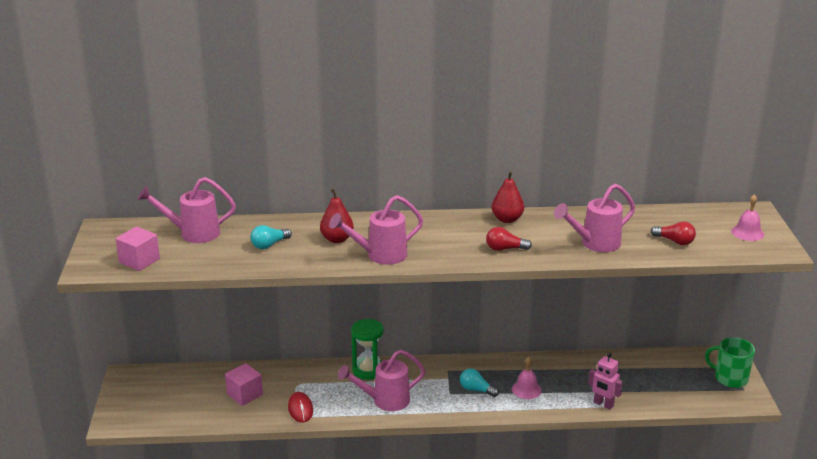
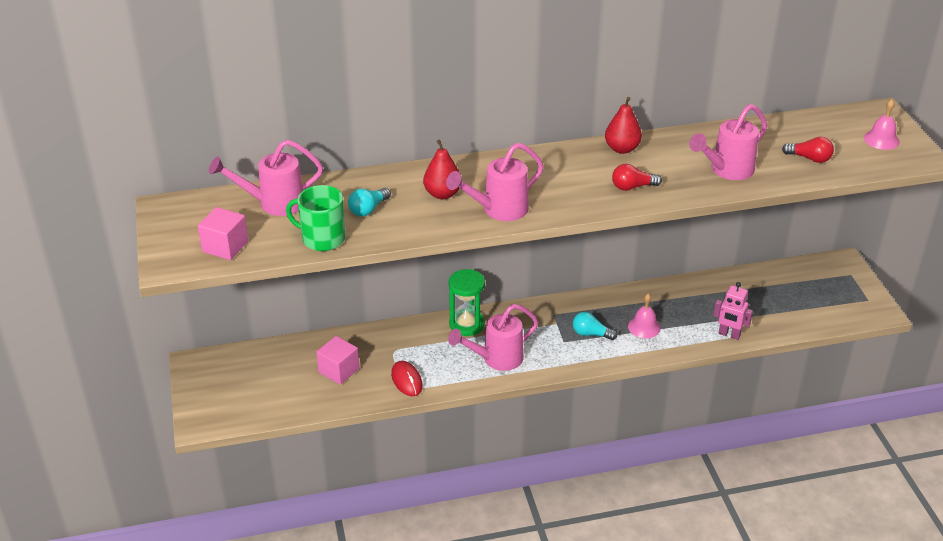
camera: 10 degrees left, 10 degrees up
(730, 378) = (850, 288): green mug -> green mug (322, 239)

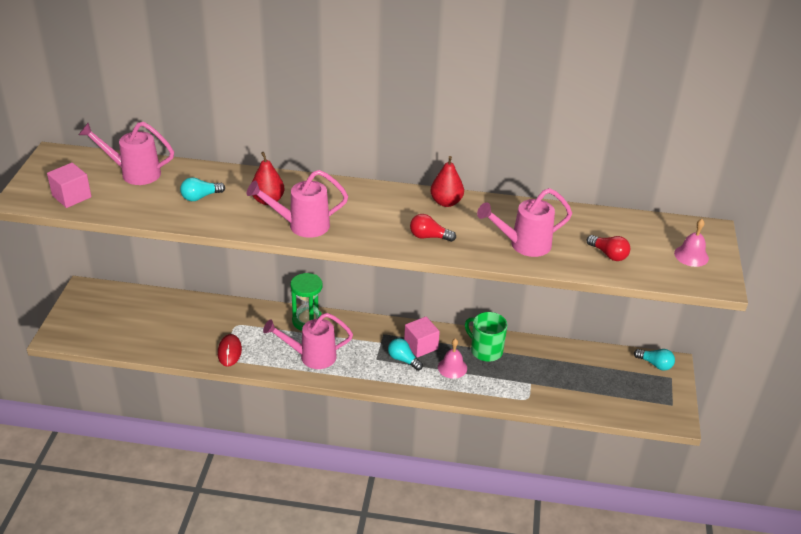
camera: 20 degrees right, 0 degrees up
(322, 239) = (146, 210): green mug -> green mug (485, 350)
(339, 370) = (184, 327): pink cube -> pink cube (421, 346)
(729, 334) = (522, 397): pink robot -> none
(828, 266) = (655, 364): none -> turquoise light bulb

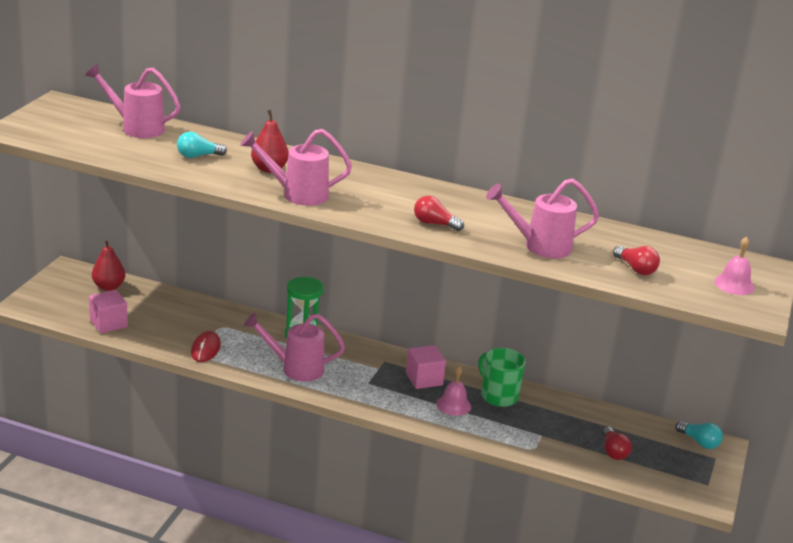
camera: 10 degrees right, 10 degrees down
(71, 196) = (64, 136): pink cube -> pink cube (108, 323)
(403, 360) = (399, 388): turquoise light bulb -> none
(446, 202) = (466, 198): red pear -> red pear (108, 287)
(591, 388) = (613, 451): none -> red light bulb

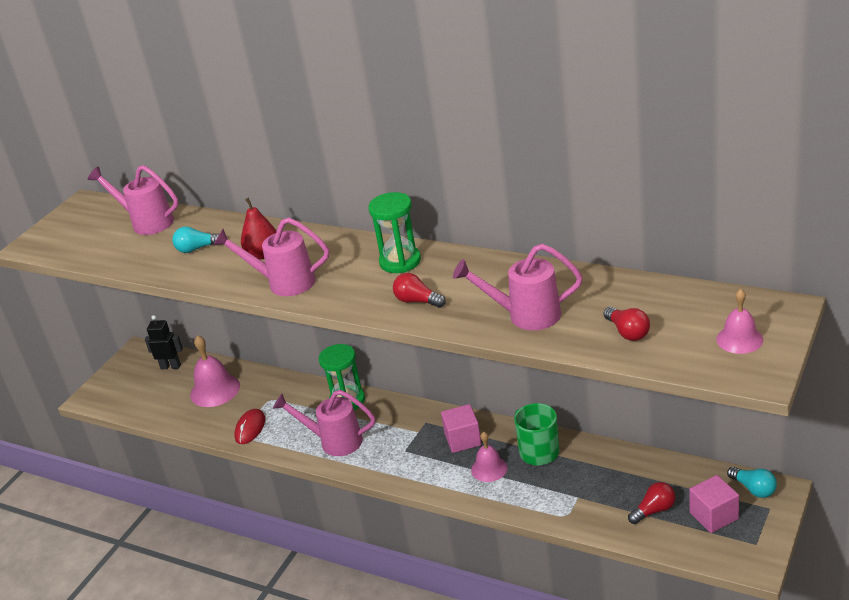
camera: 15 degrees right, 5 degrees up
(108, 287) = (171, 366): red pear -> black robot
(108, 323) = (163, 409): pink cube -> pink cube (714, 516)
(161, 312) = (215, 390): none -> pink bell
(408, 191) = (400, 261): none -> green hourglass
(613, 451) = (654, 510): red light bulb -> red light bulb turned 120 degrees counterclockwise

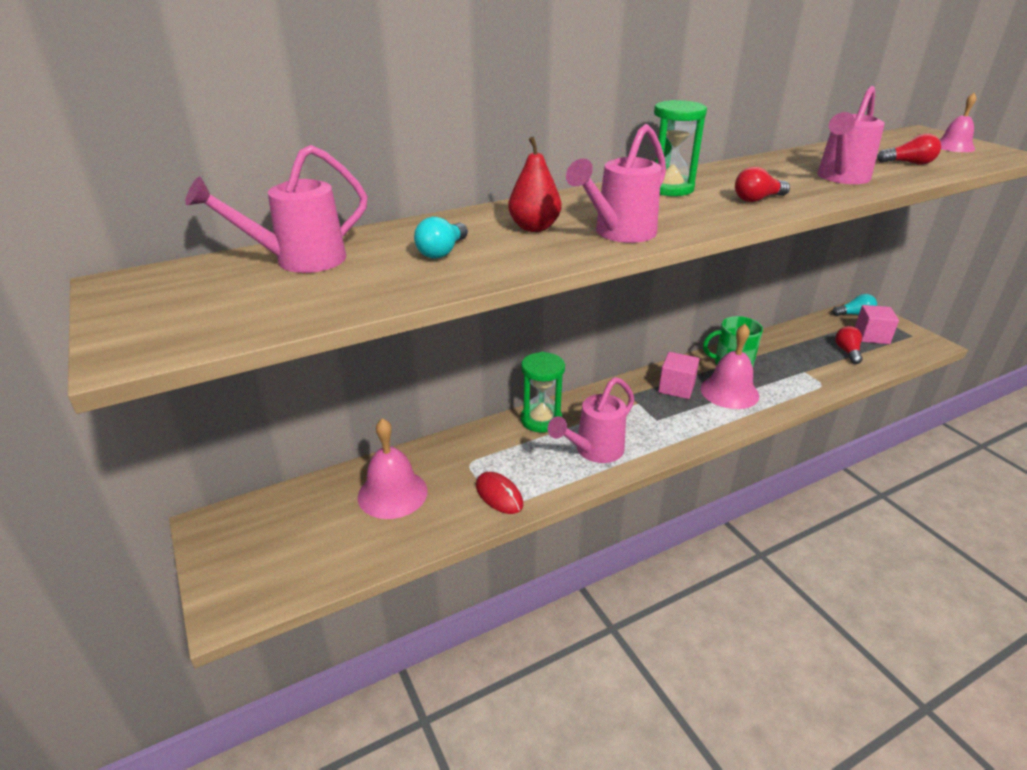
camera: 60 degrees left, 0 degrees up
(171, 366) = (290, 509): black robot -> none
(489, 468) = (729, 392): pink bell -> pink bell, size x1.59

